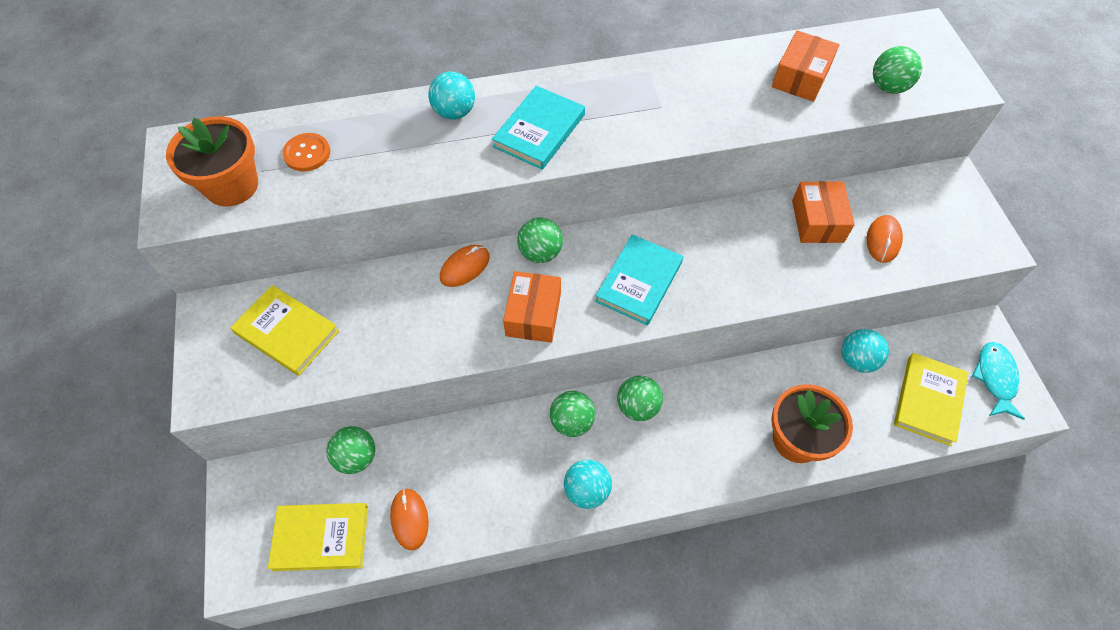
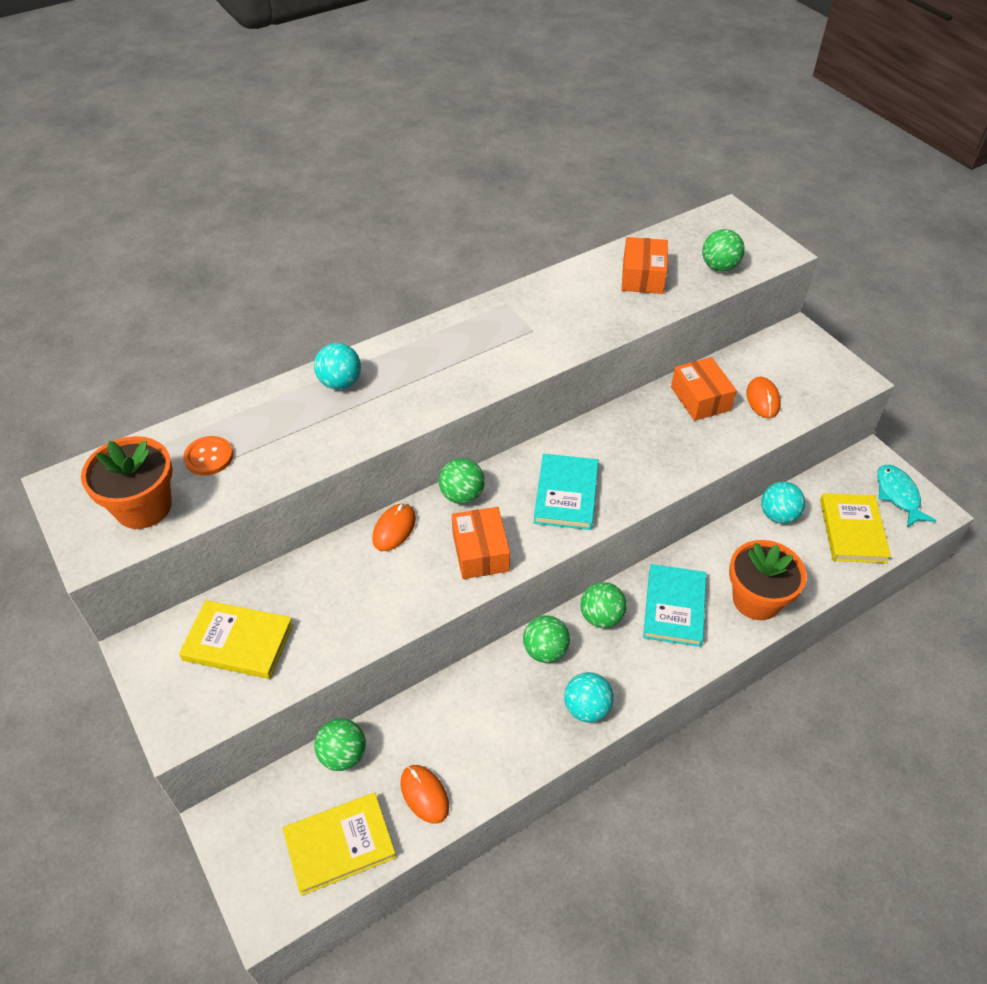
camera: 20 degrees left, 10 degrees down
(539, 130) = (430, 378): turquoise book -> turquoise book (674, 607)

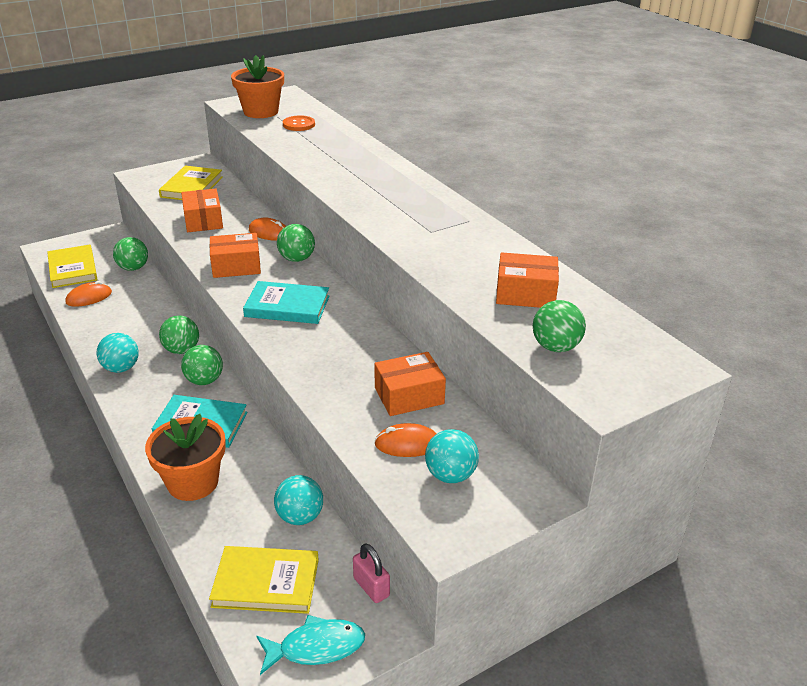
camera: 90 degrees right, 15 degrees down
(340, 383) = (366, 158): turquoise ball -> turquoise ball (450, 475)
(354, 607) = (203, 221): none -> orange box
(836, 467) = (371, 587): none -> pink padlock

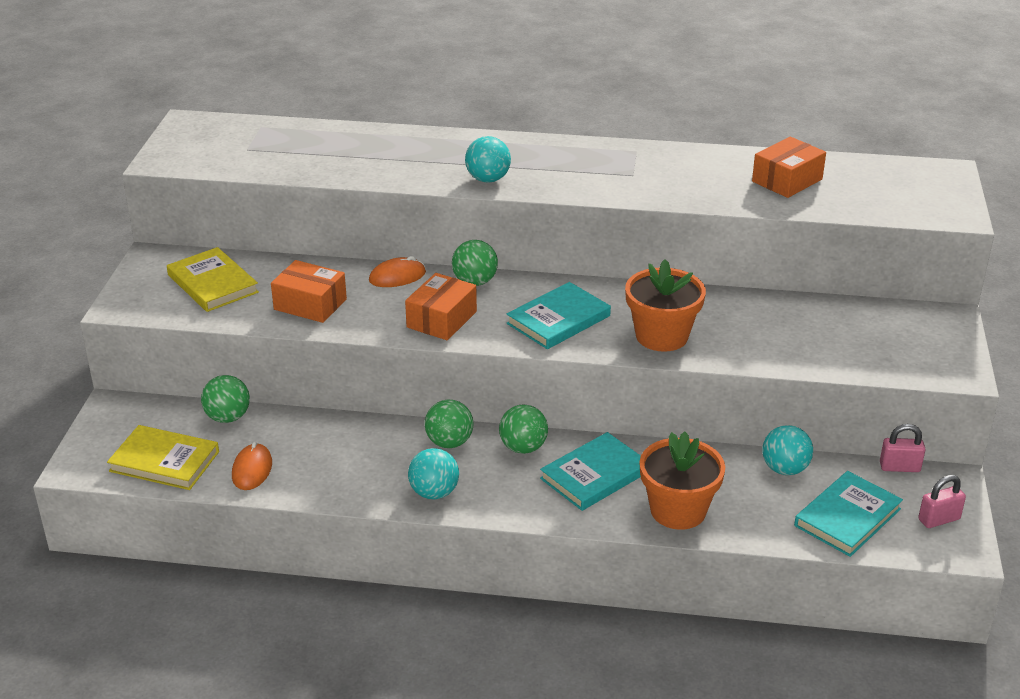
camera: 50 degrees left, 0 degrees up
(261, 112) = (218, 153): orange flower pot -> orange flower pot (661, 336)
(266, 583) = (847, 517): yellow book -> turquoise book
(299, 124) = (292, 146): orange button -> none
(316, 647) = (939, 519): turquoise fish -> pink padlock
(407, 444) = (835, 344): orange mouse -> none
(409, 396) = (773, 317): orange box -> none
(450, 475) = (891, 342): turquoise ball -> turquoise ball (488, 179)
(555, 347) = (874, 202): green ball -> none

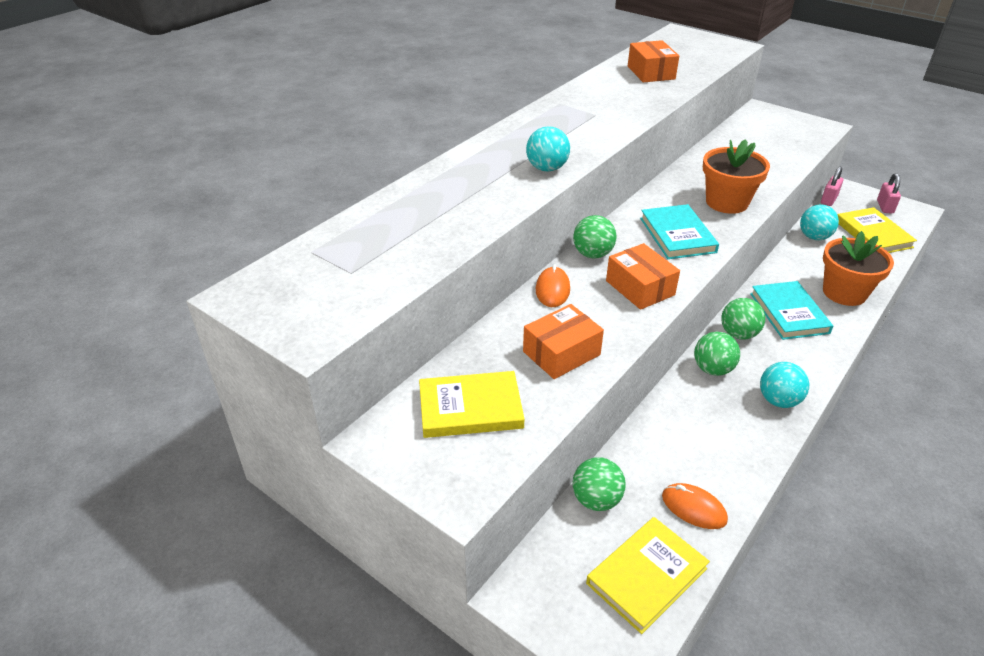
camera: 60 degrees left, 5 degrees up
(847, 517) = (873, 234): turquoise book -> yellow book

